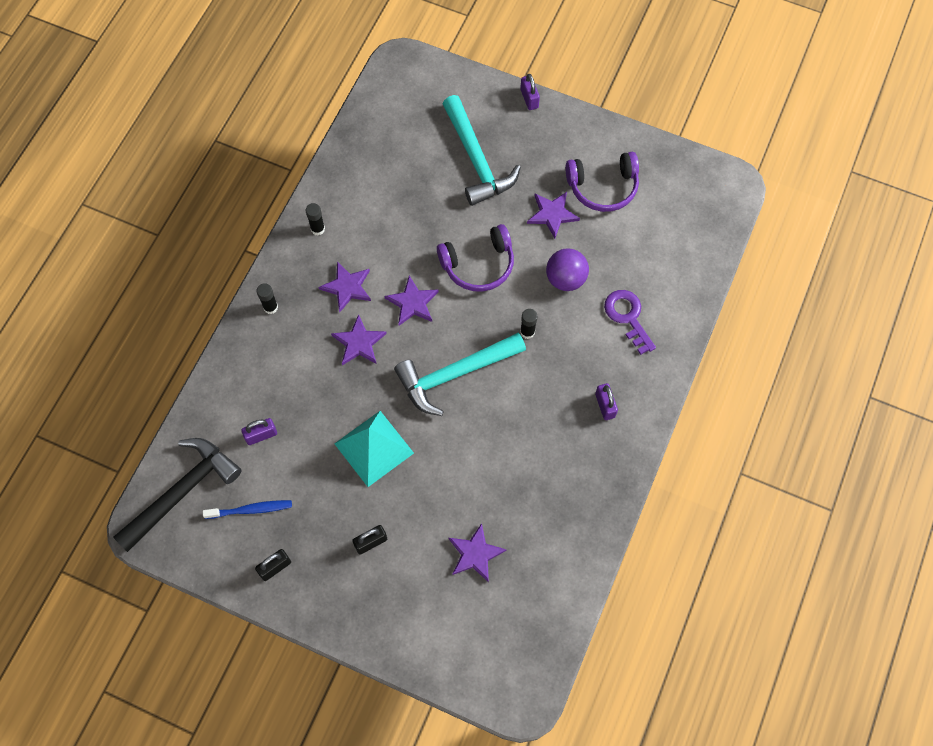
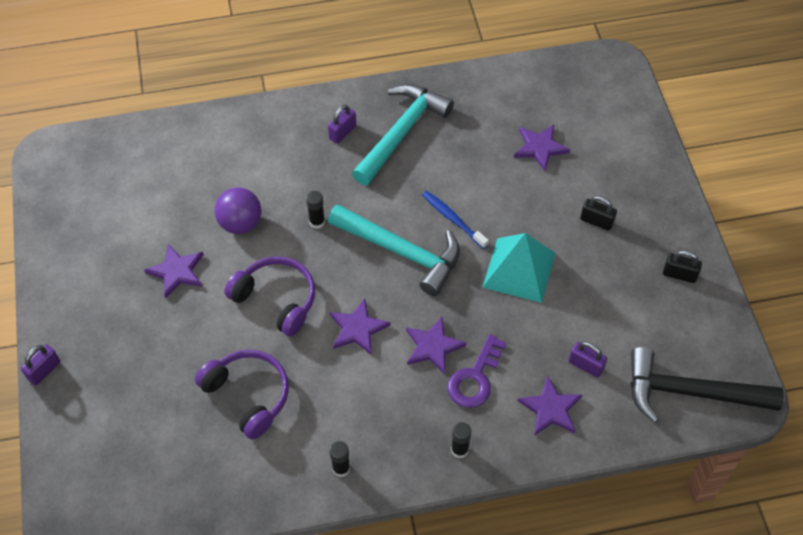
camera: 125 degrees left, 10 degrees down
(251, 509) = (653, 326): blue toothbrush -> blue toothbrush (453, 219)
(347, 287) = (385, 395): purple star -> purple star (550, 409)
(476, 160) = (155, 373): turquoise hammer -> turquoise hammer (401, 133)
(603, 187) = (117, 248): purple headphones -> purple headphones (248, 395)
(628, 317) = (246, 159): purple key -> purple key (475, 378)

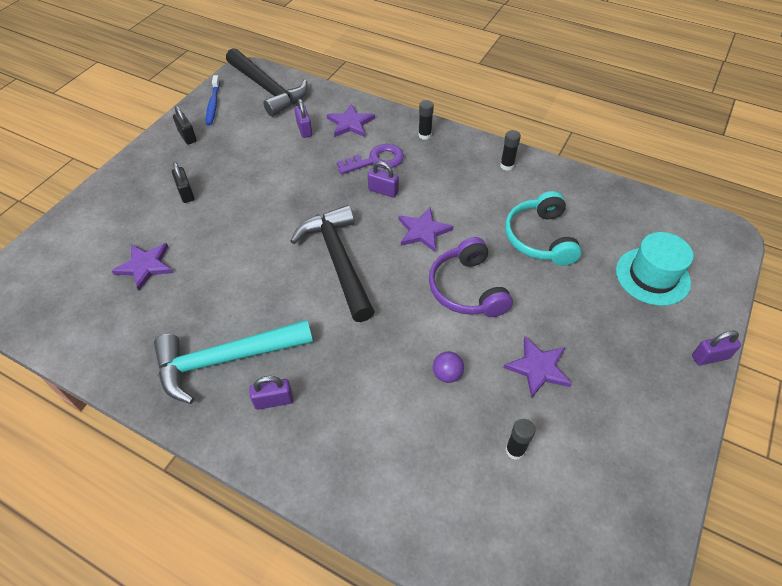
camera: 140 degrees left, 5 degrees down
(123, 423) = (652, 276): none -> turquoise hat
(240, 223) = (447, 374): purple ball -> purple ball, size x0.59
(248, 395) = (540, 238): purple headphones -> turquoise headphones
(317, 222) = (379, 328): black glue stick -> black glue stick (515, 450)
(401, 252) = (338, 261): turquoise hammer -> black hammer
(433, 346) = (383, 191): purple star -> purple padlock
(453, 219) = (275, 258): blue toothbrush -> blue toothbrush (213, 104)
(519, 270) = (274, 198): turquoise pyramid -> none

